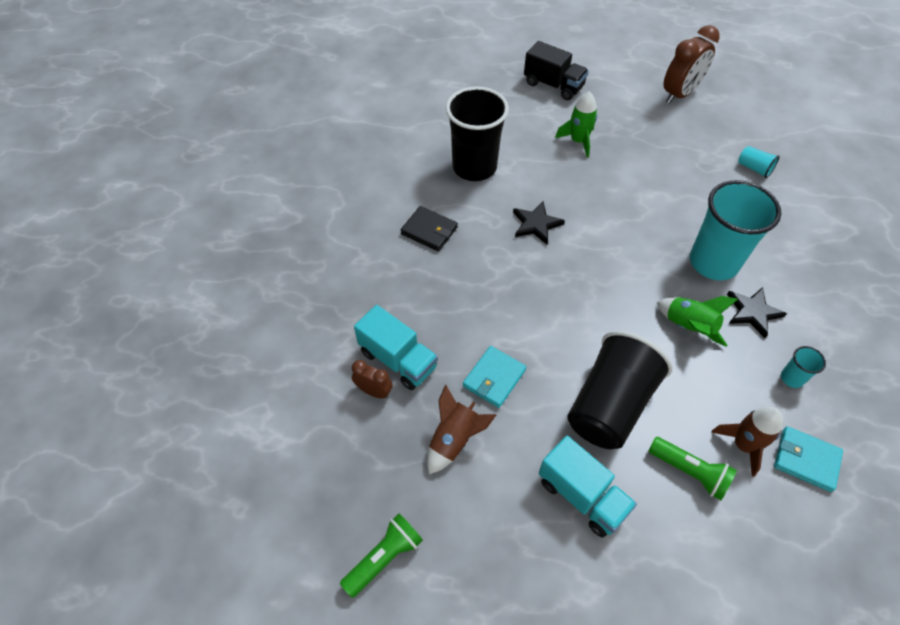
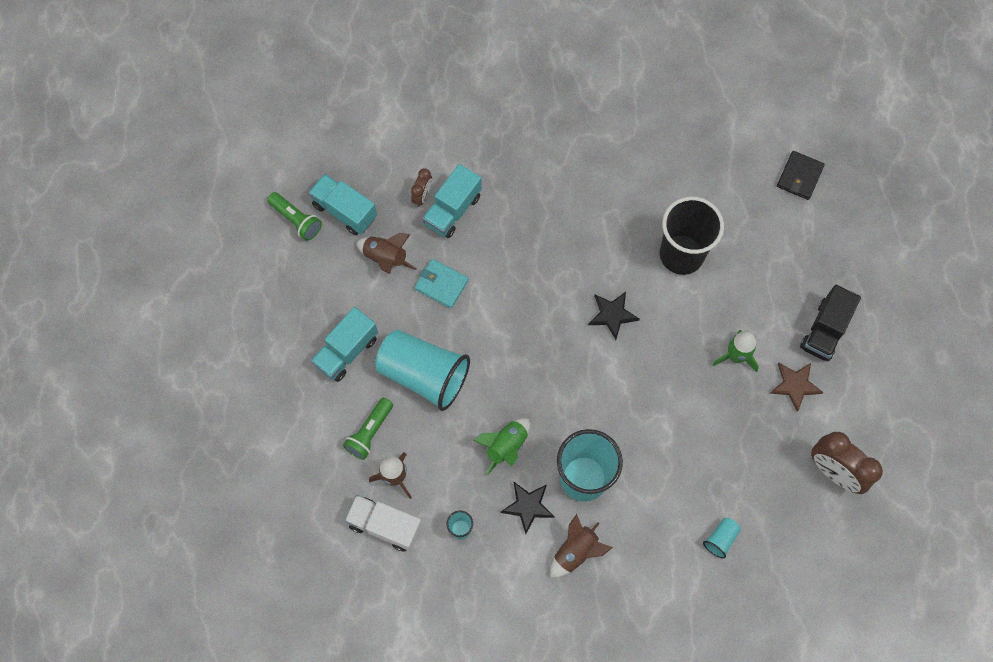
camera: 85 degrees right, 15 degrees up
(380, 488) = (344, 211): none -> turquoise truck
(429, 230) = (592, 220): black wallet -> black wallet (799, 176)
(604, 108) = (795, 385): none -> brown star
(610, 405) = (423, 375): black cup -> turquoise cup
(791, 275) = (576, 551): none -> brown rocket
(806, 460) = (385, 526): turquoise wallet -> white truck

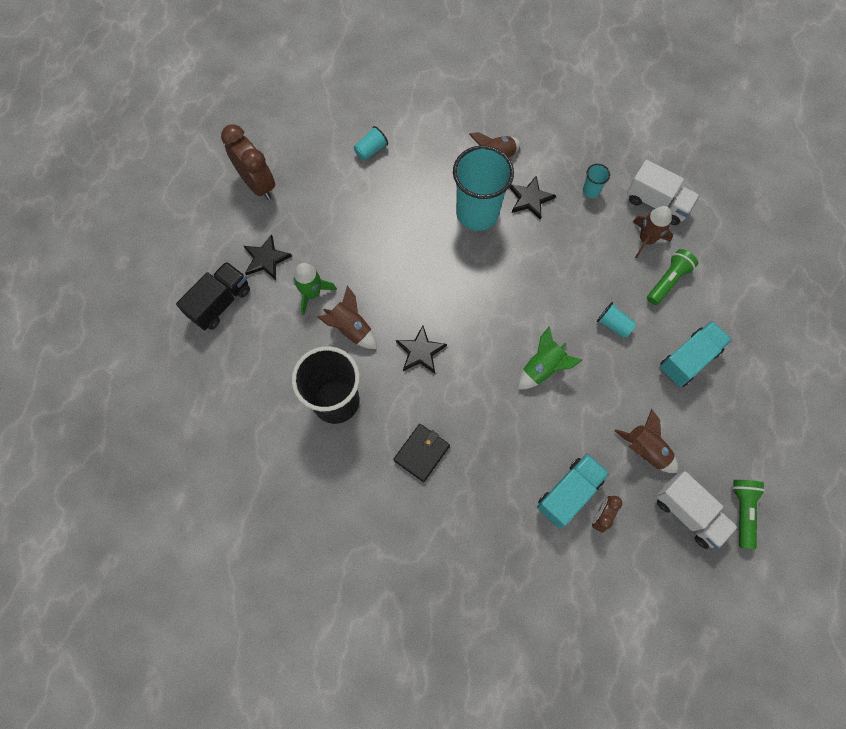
camera: 170 degrees left, 0 degrees up
(296, 220) = (742, 511): green flashlight -> green flashlight turned 45 degrees clockwise
(344, 211) = (688, 513): turquoise truck -> white truck
(423, 375) = (613, 324): turquoise cup -> turquoise cup, size x0.42
(441, 284) = (588, 411): turquoise wallet -> none
(506, 446) = (542, 249): green rocket -> green rocket (542, 368)
(686, 326) = (351, 328): none -> brown rocket
(795, 385) = (266, 259): brown star -> black star
(799, 176) = (185, 466): black wallet -> black wallet (421, 453)

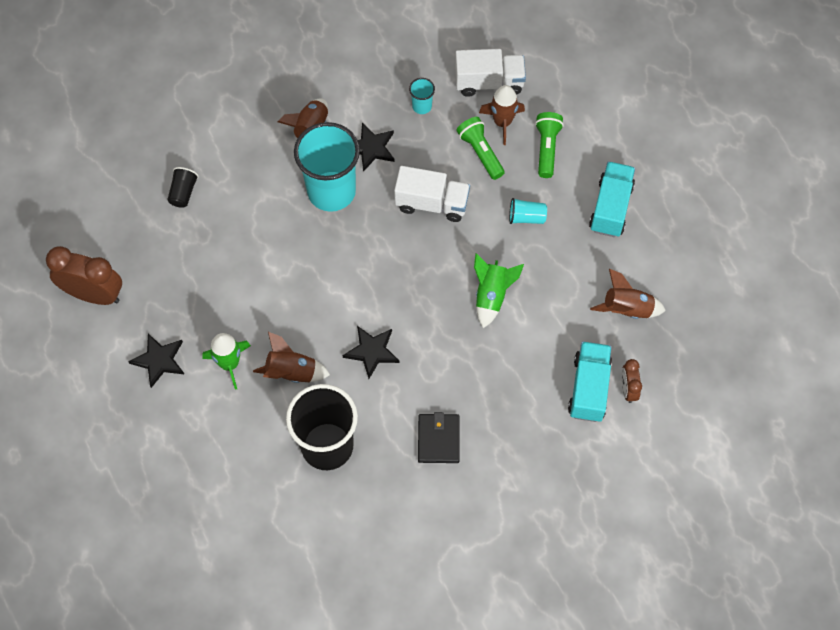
camera: 35 degrees left, 5 degrees down
(220, 302) = (145, 429): black truck -> none
(371, 150) = (183, 192): turquoise cup -> black cup
(688, 513) = (697, 338): white truck -> white truck (432, 203)
(742, 511) = (738, 308): green flashlight -> green flashlight (480, 152)

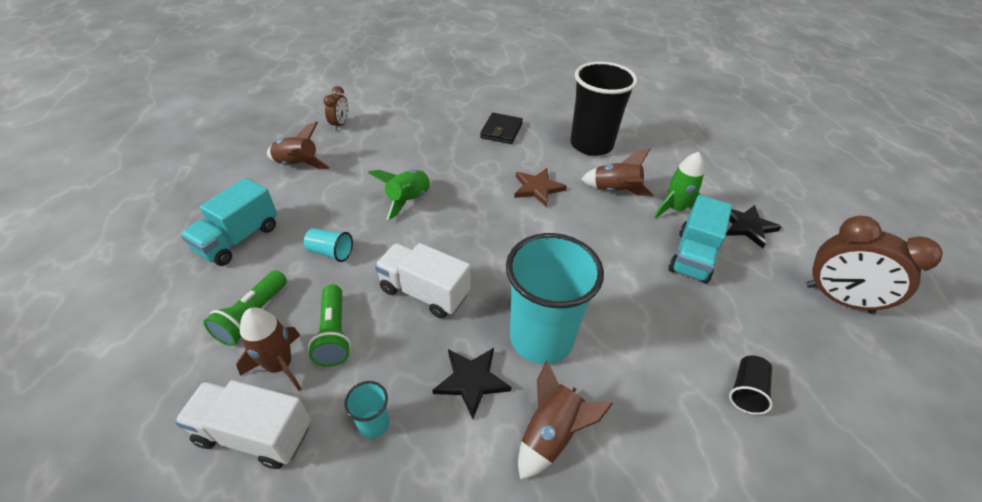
camera: 165 degrees left, 20 degrees down
(372, 351) = (537, 188): black star -> brown star
(588, 388) = (369, 131): turquoise truck -> turquoise truck (693, 256)

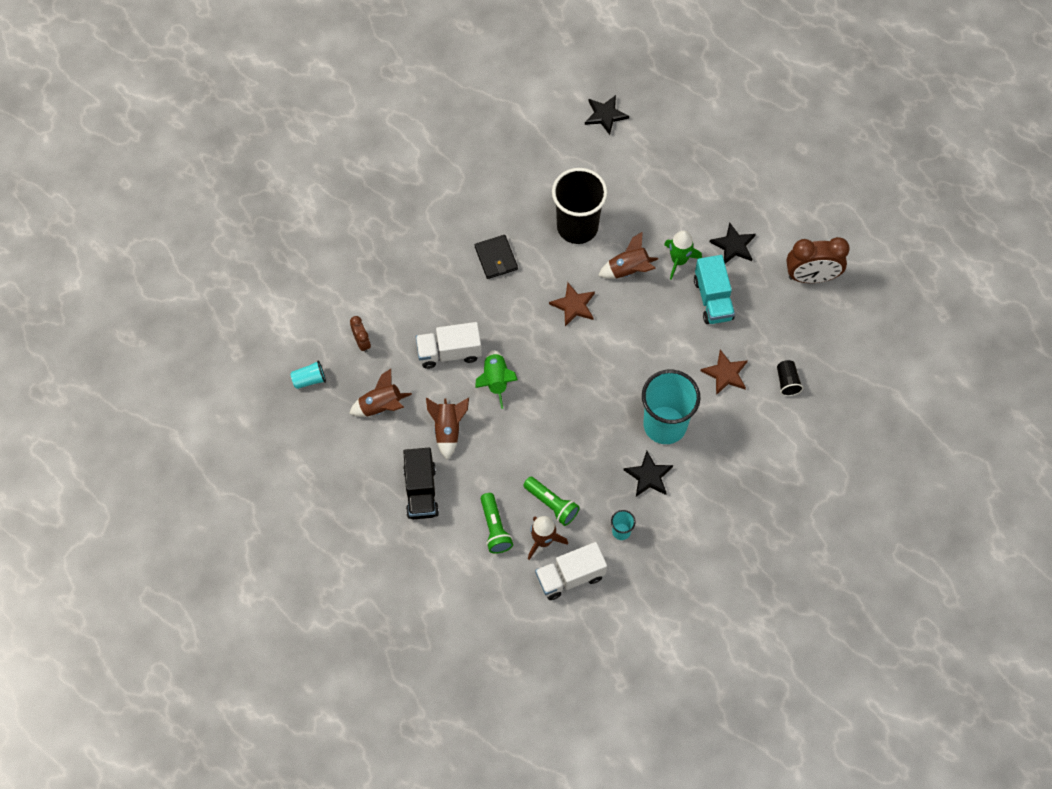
camera: 35 degrees left, 20 degrees up
(239, 239) = (421, 491): turquoise truck -> black truck
(330, 252) = (490, 458): turquoise cup -> turquoise cup (309, 380)
(424, 292) = (575, 443): white truck -> white truck (449, 352)
(551, 434) = (708, 474): brown rocket -> brown rocket (448, 430)
(661, 331) = (725, 373): none -> brown star
(674, 101) = (605, 115): none -> black star

